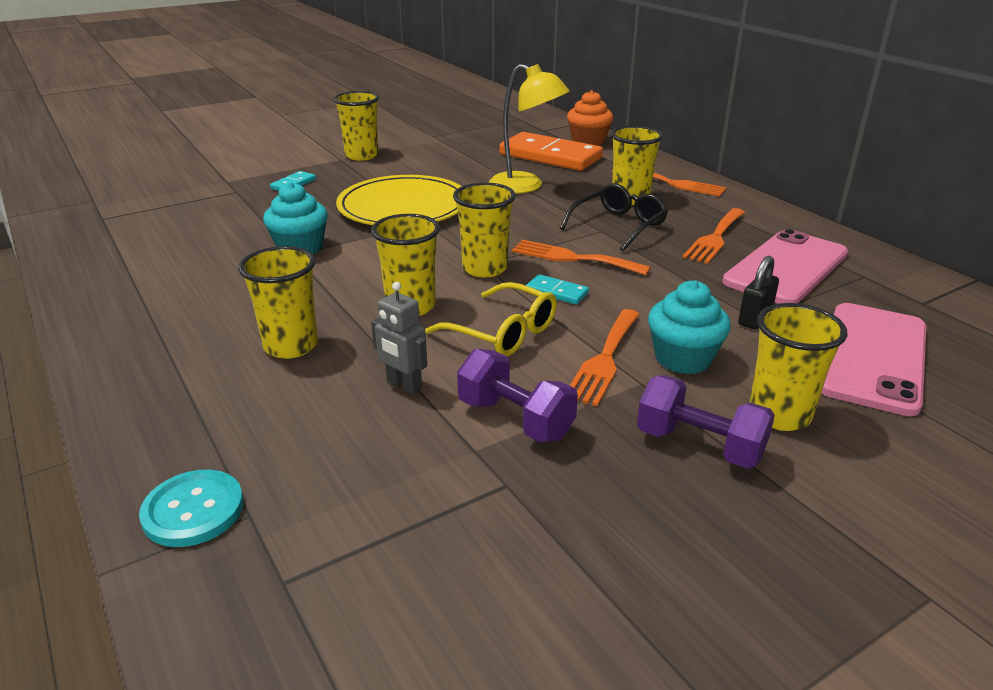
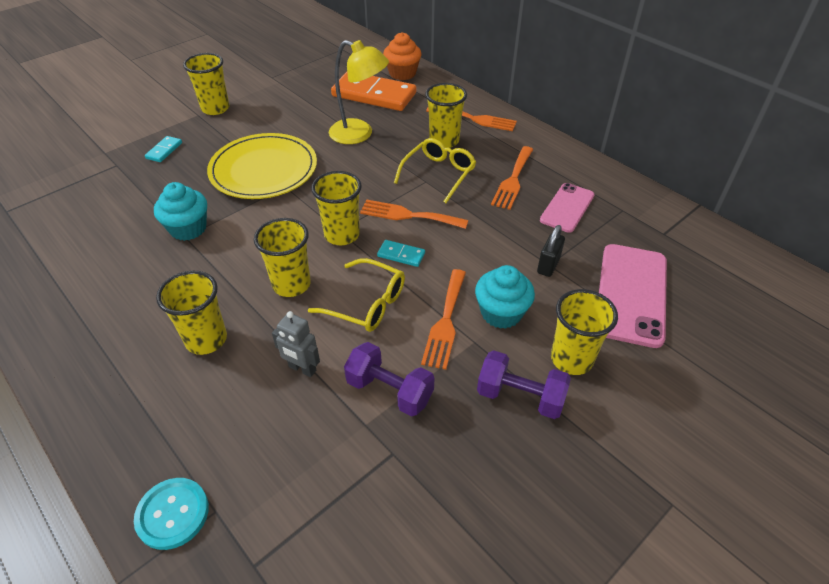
camera: 10 degrees left, 15 degrees up
(618, 226) = (438, 174): black glasses -> yellow glasses
(786, 268) = (567, 208): pink phone -> pink phone, size x0.62

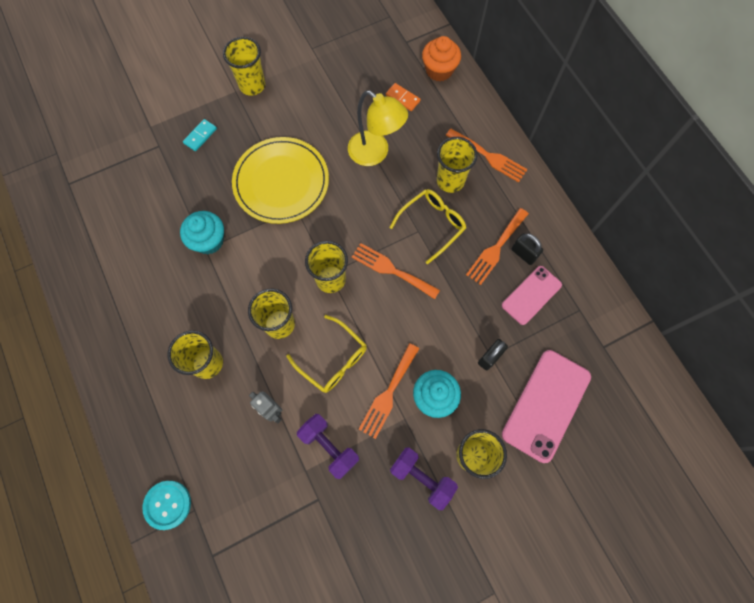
camera: 15 degrees right, 25 degrees up
(374, 95) = (402, 98): orange domino -> orange domino, size x0.43
(401, 255) = (373, 314): turquoise domino -> none
(543, 179) = (523, 254): none -> black padlock

